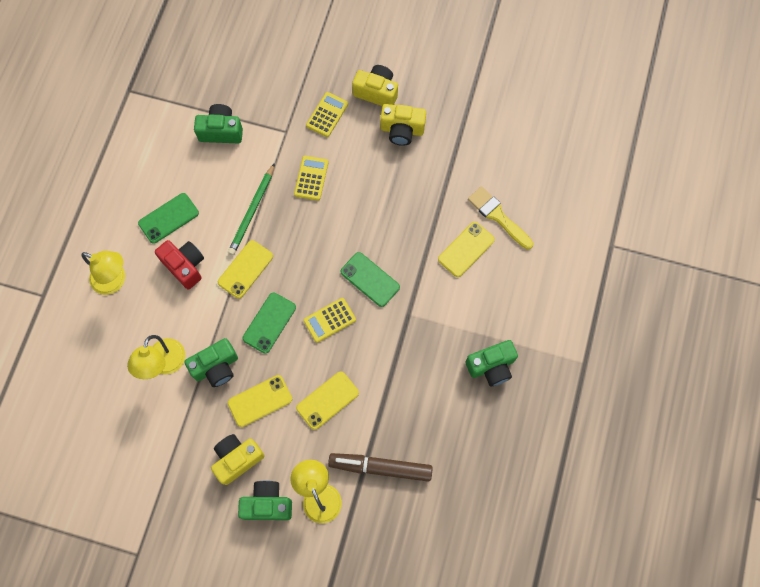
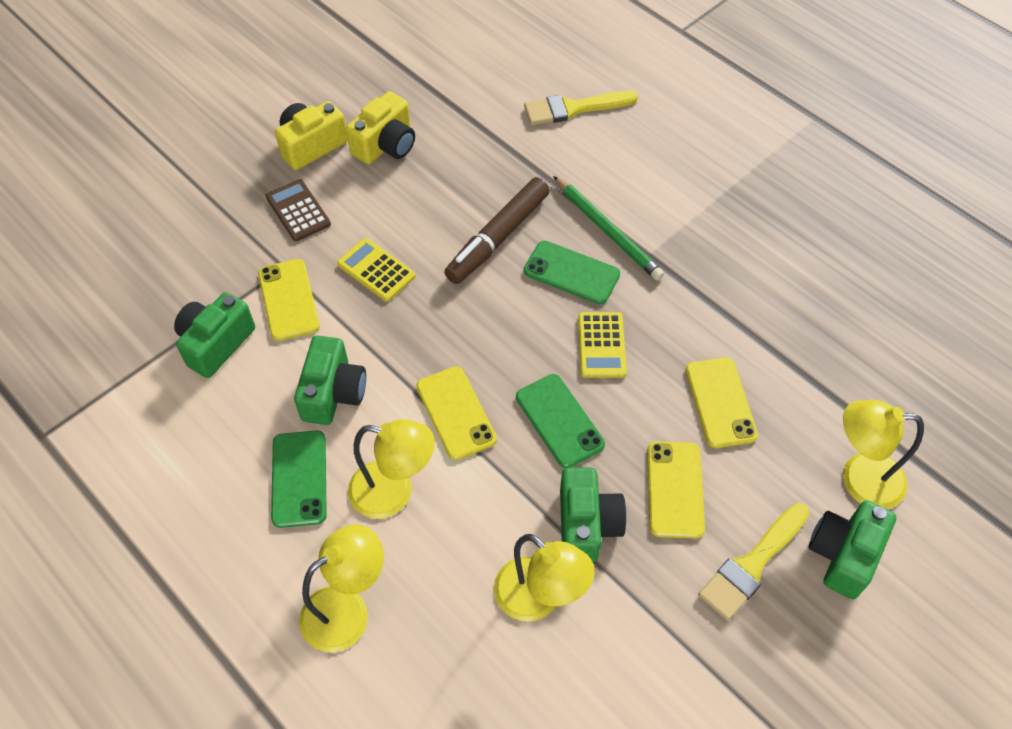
camera: 60 degrees left, 15 degrees down
(185, 266) = (394, 492): red camera -> yellow lamp
(237, 459) = (752, 564): yellow camera -> yellow brush
(252, 211) = (372, 362): green pencil -> green pencil (607, 230)
(327, 115) = (298, 211): yellow calculator -> brown calculator
(370, 279) = (571, 273): green phone -> green phone turned 45 degrees clockwise
(380, 467) = (852, 384): brown marker -> brown marker (498, 238)
(466, 249) = (596, 157): yellow phone -> yellow phone (288, 300)
(491, 366) = (770, 203): green camera -> green camera (333, 393)

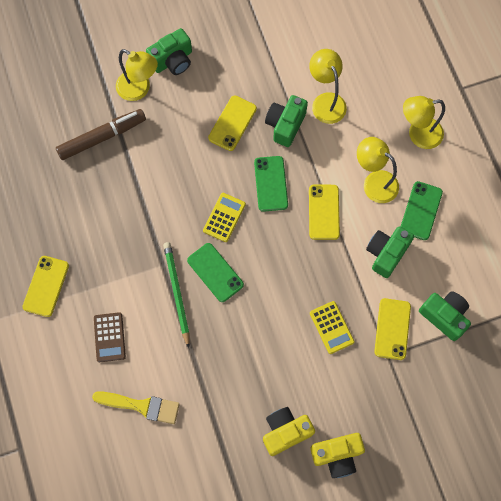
camera: 155 degrees left, 15 degrees up
(216, 344) = (444, 316): green camera -> green camera turned 105 degrees counterclockwise
(298, 211) = (364, 399): brown calculator -> brown calculator (109, 337)
(498, 238) = (246, 318): brown marker -> brown marker (102, 137)
(720, 402) = (180, 157): yellow phone -> yellow phone (46, 286)
(752, 564) = (217, 74): yellow brush -> none

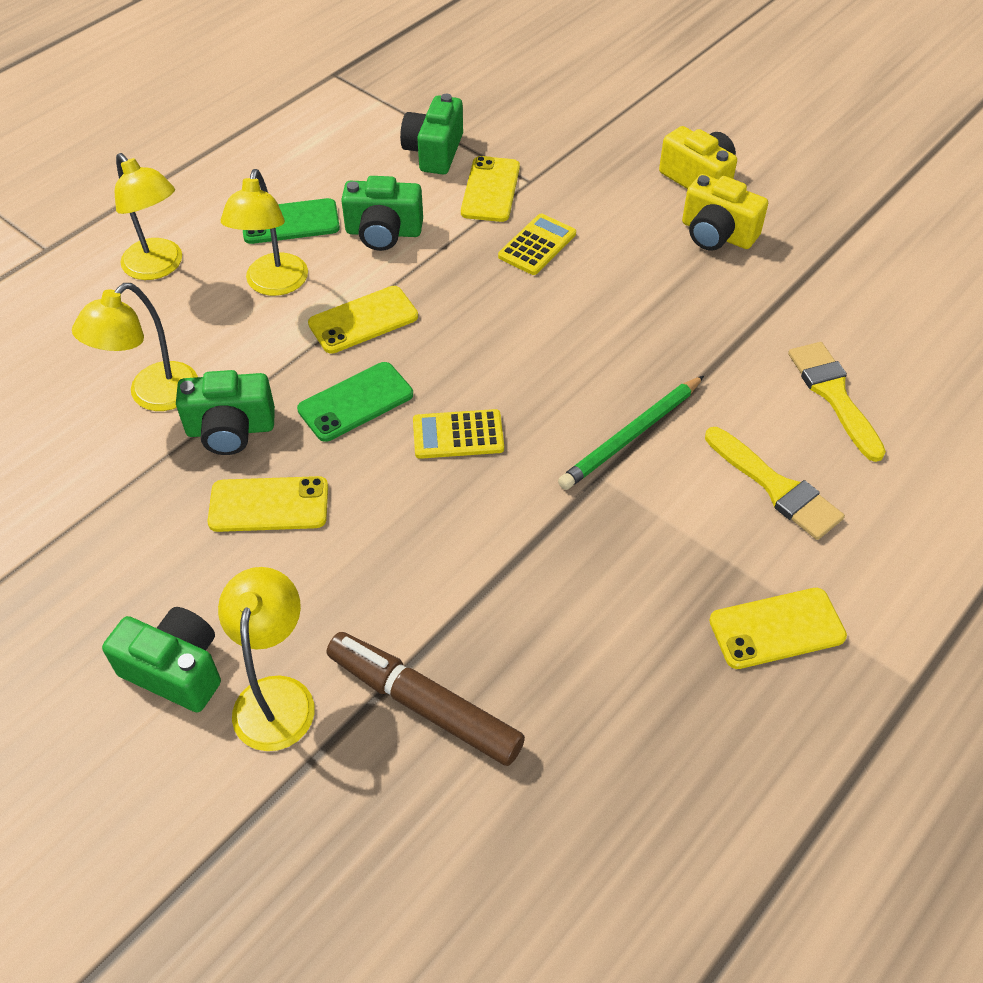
camera: 120 degrees left, 20 degrees down
(109, 337) = (775, 487): brown calculator -> yellow brush
(215, 272) = (559, 404): green phone -> none
(392, 329) = (490, 190): yellow phone -> yellow phone turned 60 degrees counterclockwise

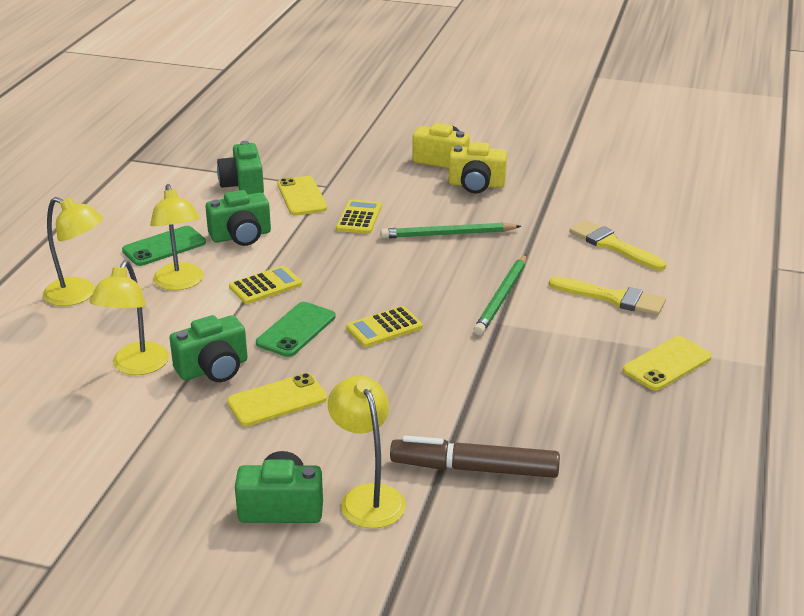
camera: 25 degrees left, 20 degrees down
(363, 320) = (265, 286): yellow phone -> yellow calculator
(628, 307) = (448, 234): none -> green pencil

